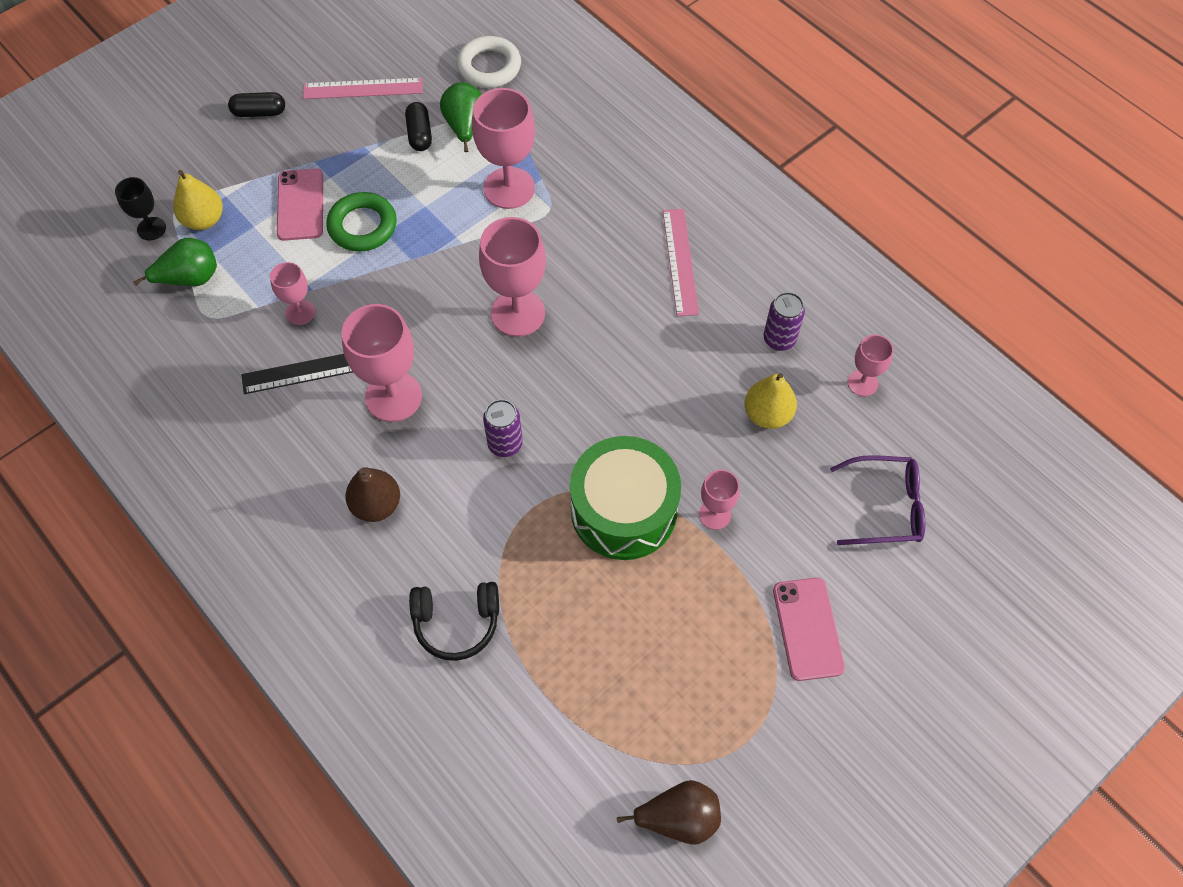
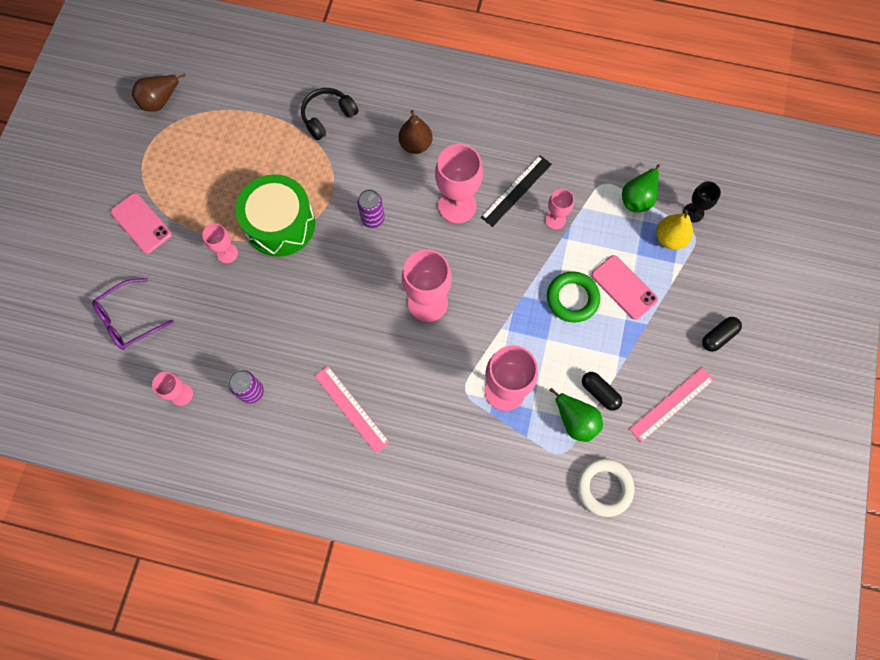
camera: 145 degrees right, 10 degrees up
(767, 414) = (231, 334): yellow pear -> none

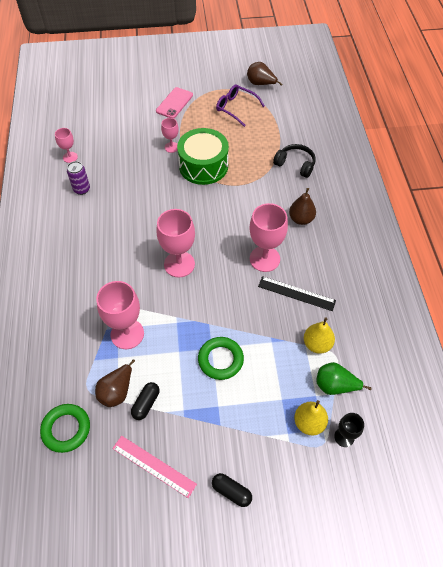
camera: 70 degrees right, 15 degrees down
(129, 319) = (110, 119): purple glasses -> purple glasses (236, 108)
(351, 409) = (85, 244): pink ruler -> none
(373, 219) = (230, 213): purple can -> none
(555, 219) = (284, 328): pink goblet -> none
(575, 420) = (117, 391): green pear -> brown pear
(586, 195) = (317, 344): none -> yellow pear
(604, 487) = (66, 429): white ring -> green ring
(624, 287) = (246, 397): pink phone -> none

